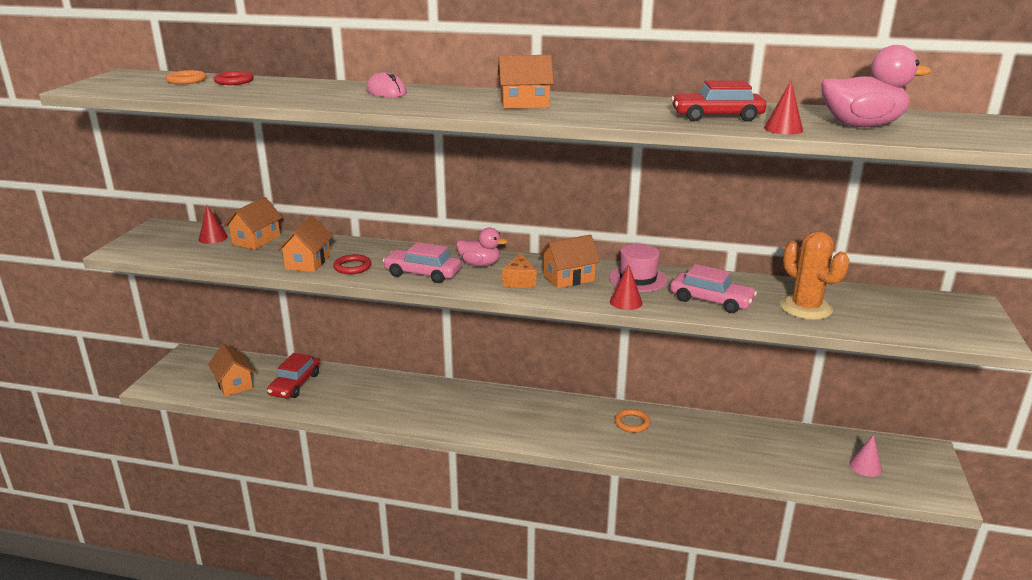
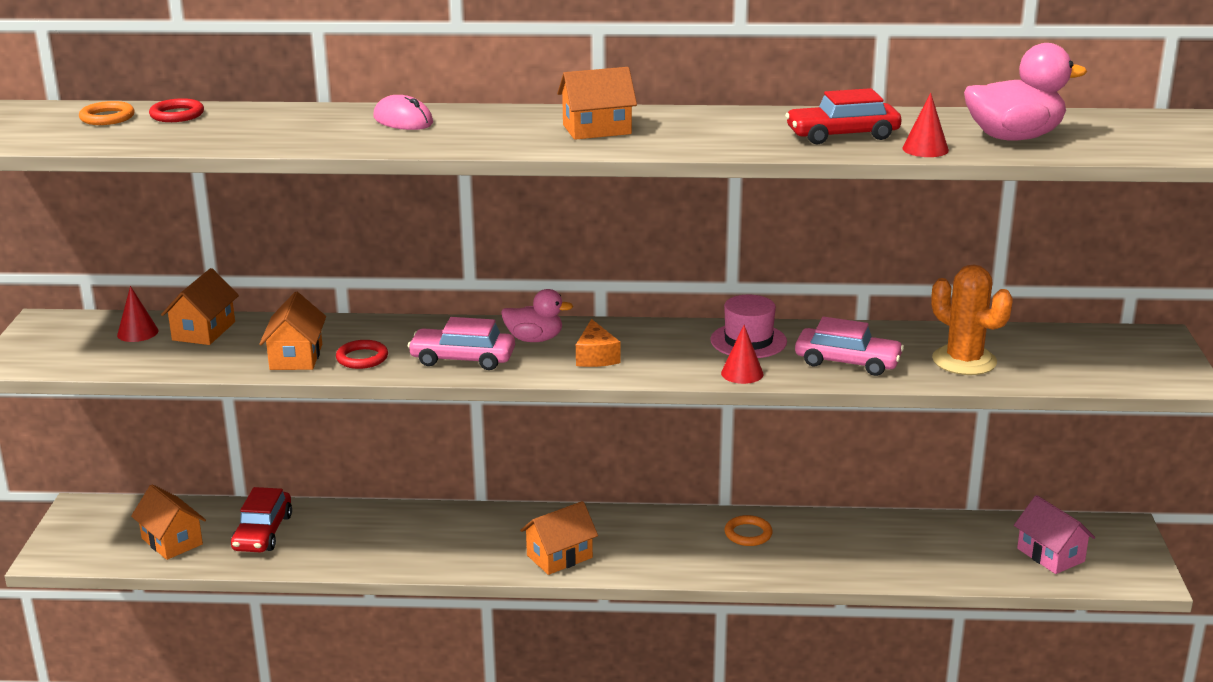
camera: 10 degrees left, 0 degrees up
(568, 278) = (659, 348): orange house -> orange house (559, 556)
(865, 466) = (1050, 555): pink cone -> pink house

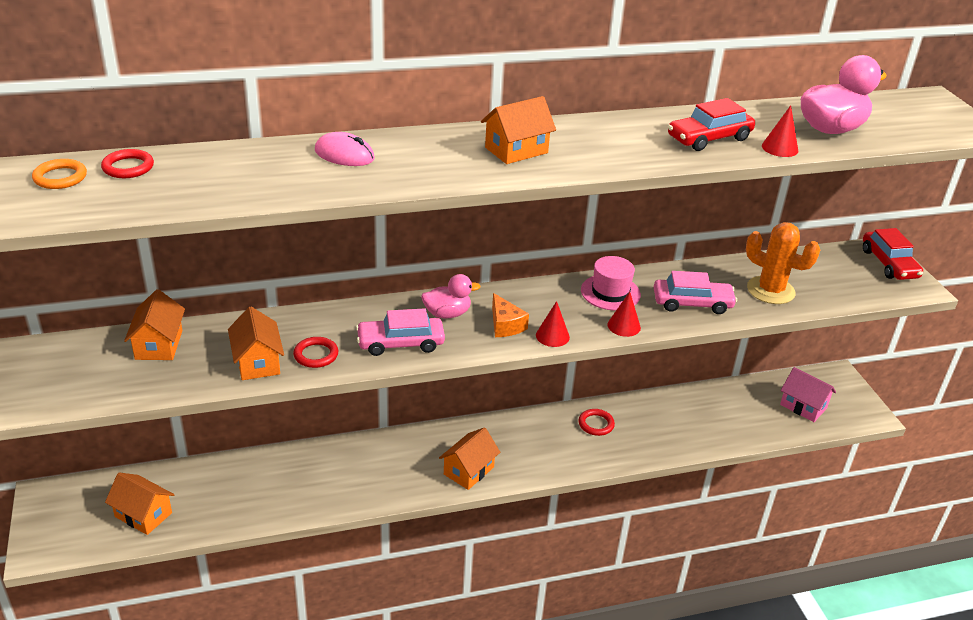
camera: 20 degrees left, 10 degrees up
(137, 332) = (97, 355): red cone -> red cone (552, 336)
(263, 532) = (219, 491): red car -> red car (889, 264)
(748, 534) = (596, 424): orange ring -> red ring

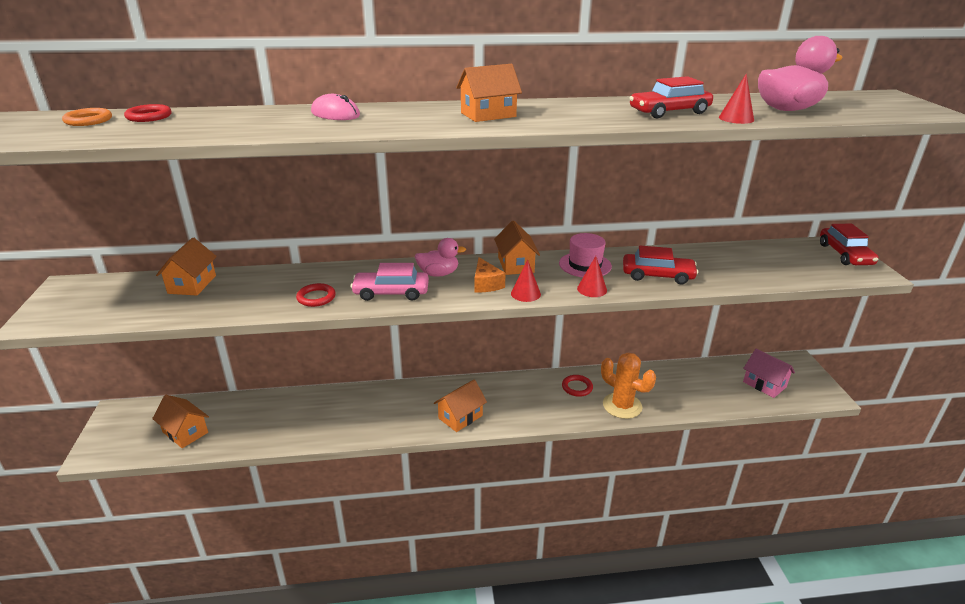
camera: 10 degrees right, 5 degrees down
(257, 362) = (265, 300): orange house -> orange house (515, 264)
(692, 303) = (657, 275): pink car -> red car
(770, 290) = (731, 269): orange cactus -> orange cactus (622, 406)

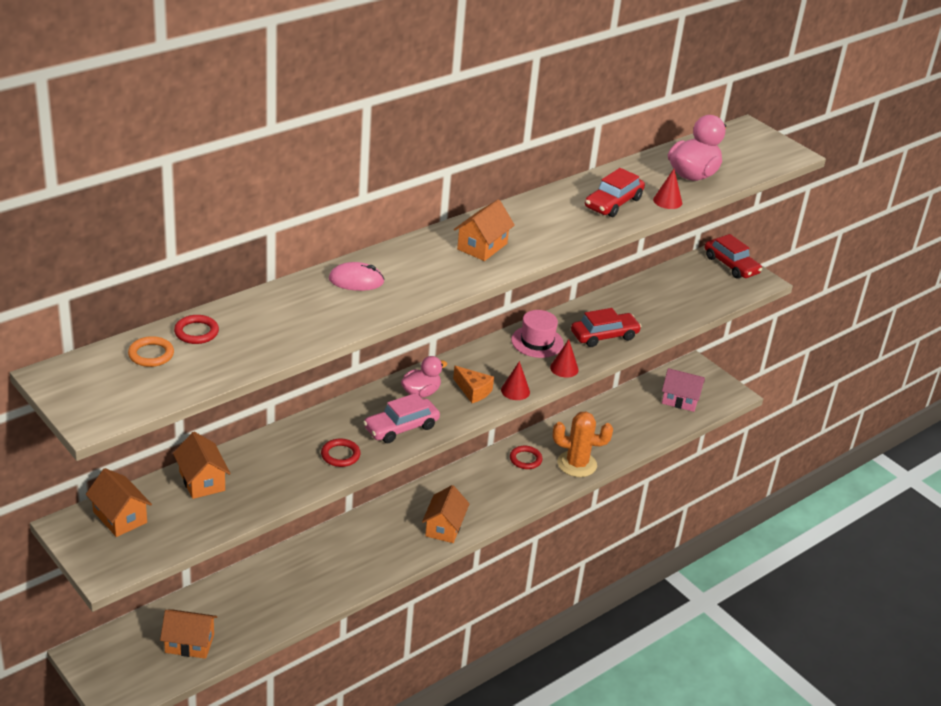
camera: 35 degrees left, 5 degrees up
(515, 264) = (478, 360): orange house -> orange house (120, 517)

